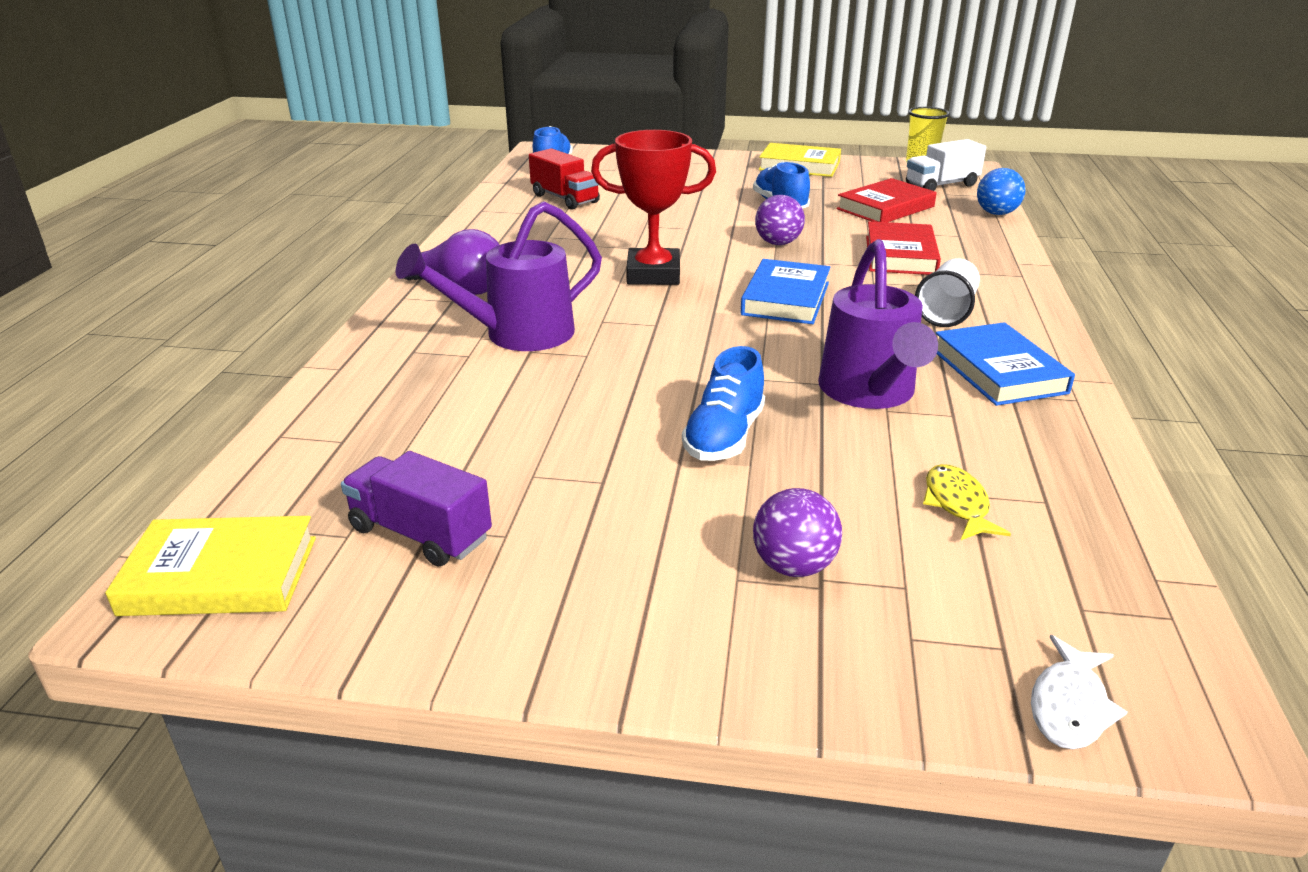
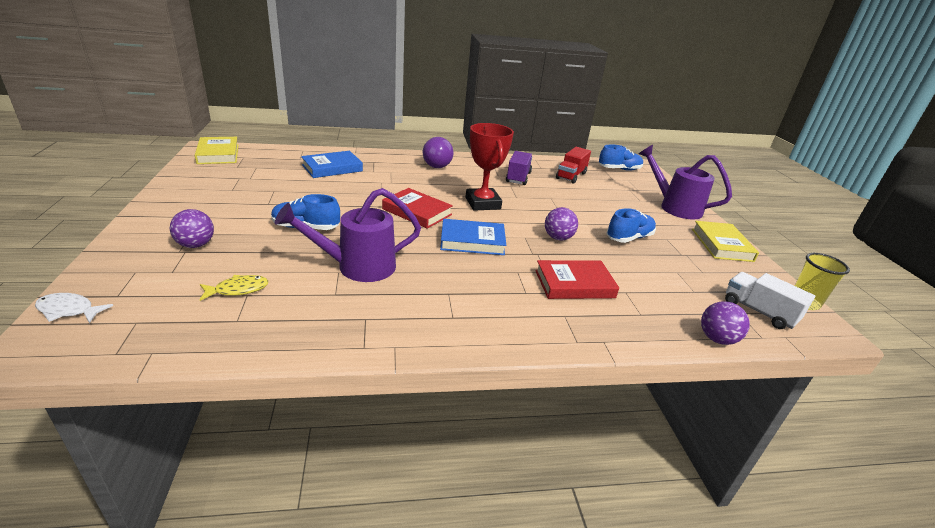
camera: 70 degrees right, 0 degrees up
(420, 533) = (236, 177): purple truck -> purple truck (518, 177)
(516, 335) = (396, 178): purple watering can -> purple watering can (674, 207)
(885, 208) = (668, 280): red book -> red book (417, 212)
(946, 312) = (483, 299): white cup -> none
(996, 213) = (716, 339): blue ball -> purple ball
(998, 371) = (397, 315): blue book -> blue book (332, 168)

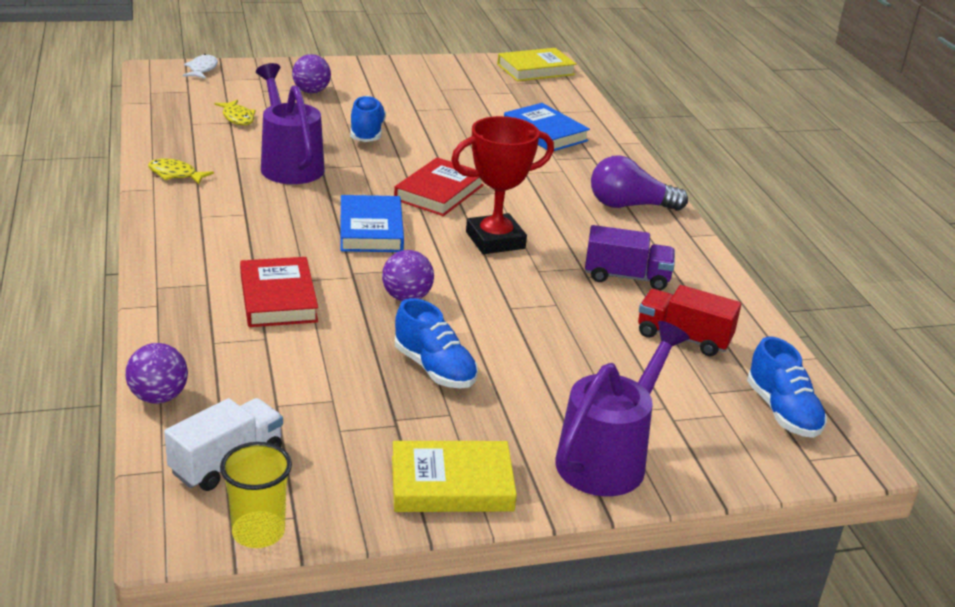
camera: 85 degrees right, 0 degrees up
(364, 332) = (175, 174): none -> yellow fish

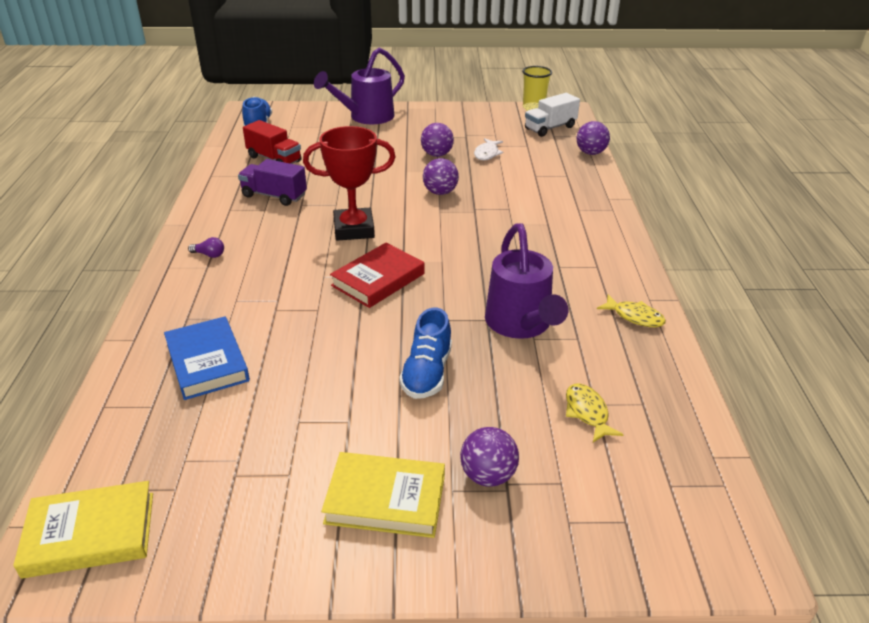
camera: 165 degrees left, 5 degrees up
(202, 69) = (668, 559): white fish -> white fish (487, 154)
(278, 298) = (528, 197): red book -> none
(371, 230) = (453, 244): blue book -> none
(434, 369) = (437, 155): blue shoe -> purple ball
(451, 484) = (446, 115): yellow book -> yellow book (385, 499)
(629, 206) = (209, 255): purple light bulb -> purple light bulb, size x0.42

